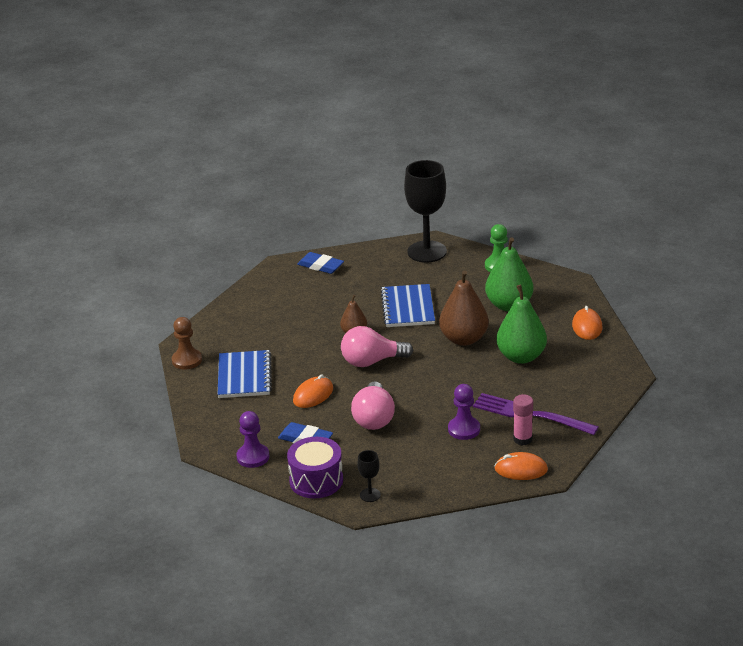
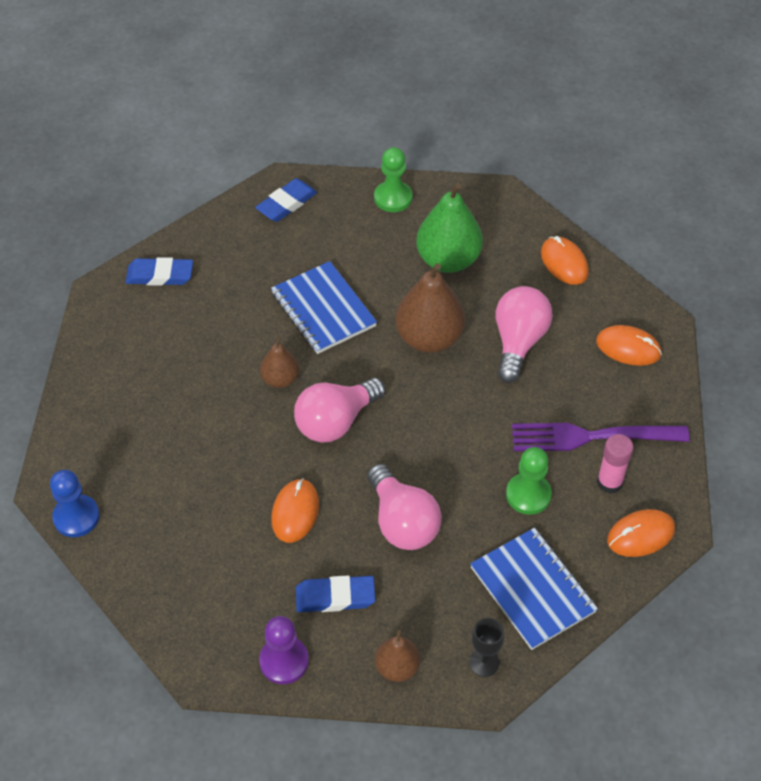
camera: 30 degrees left, 20 degrees up
(187, 360) = (76, 517): brown pawn -> blue pawn
(244, 376) = (178, 515): blue notebook -> blue notebook (532, 590)
(316, 480) = (397, 667): purple drum -> brown pear
(427, 252) = (286, 203): black goblet -> blue eraser
(464, 429) = (528, 495): purple pawn -> green pawn
(521, 357) = (518, 342): green pear -> pink light bulb
(594, 379) = (628, 348): none -> orange mouse

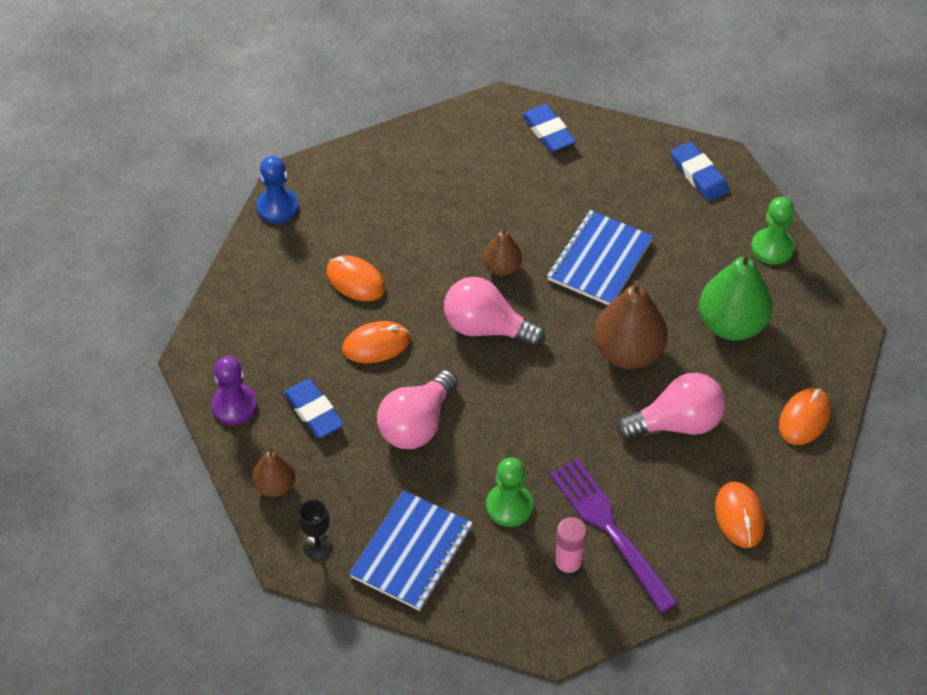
camera: 60 degrees right, 0 degrees up
(286, 203) = (698, 175): blue eraser -> blue eraser turned 45 degrees clockwise
(640, 535) = (526, 615): orange mouse -> orange mouse (355, 281)

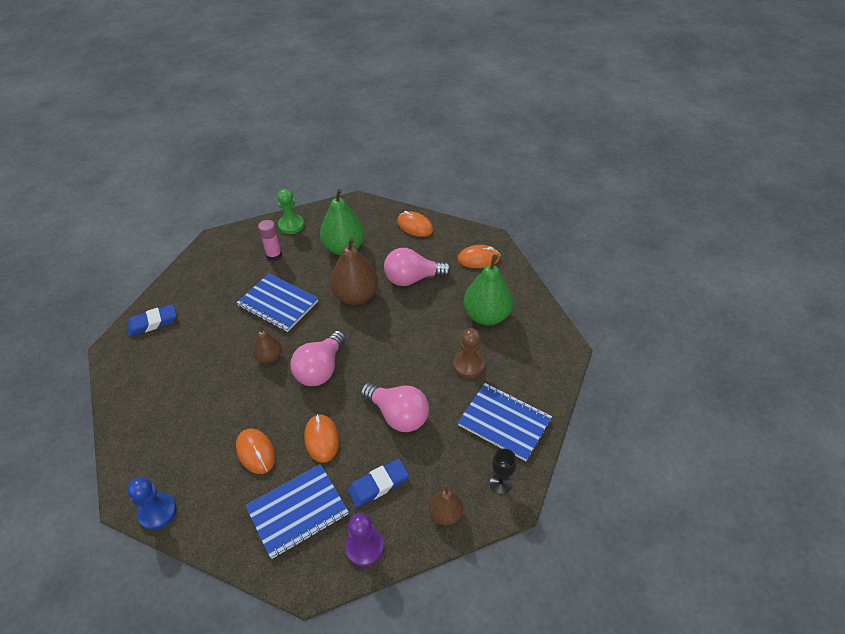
camera: 85 degrees left, 5 degrees down
(278, 335) = (297, 511): none -> blue notebook
(355, 281) = (256, 452): orange mouse -> orange mouse turned 75 degrees counterclockwise
(509, 506) = (468, 365): green pawn -> brown pawn
(568, 565) = (512, 338): pink glue stick -> pink glue stick (274, 255)
(610, 529) = (486, 316): purple fork -> green pear
(676, 423) = (412, 279): pink light bulb -> pink light bulb turned 90 degrees counterclockwise
(698, 175) = (223, 250): blue eraser -> none

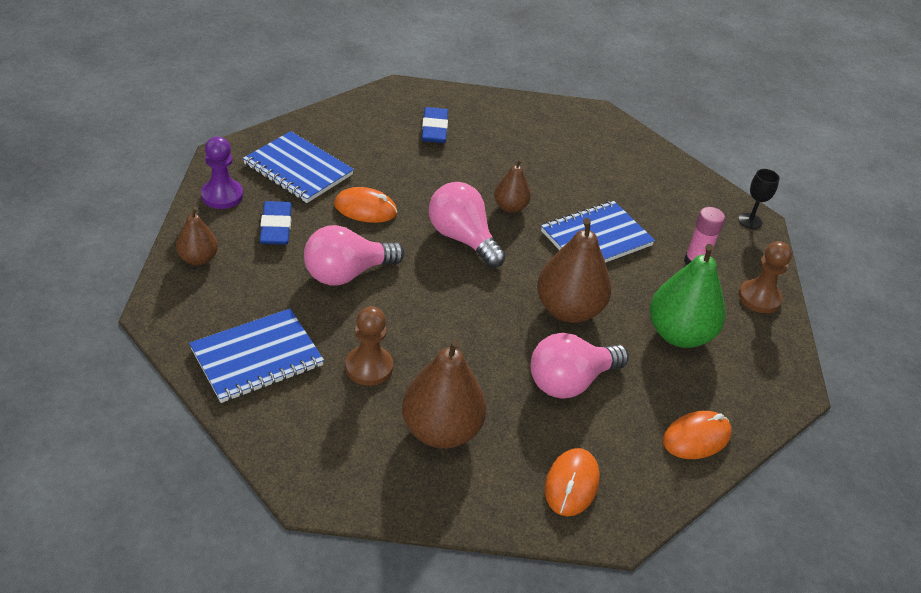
camera: 110 degrees right, 5 degrees down
(152, 322) = (621, 143): blue eraser -> blue eraser (434, 129)
(157, 512) = (373, 99): blue pawn -> none
(256, 452) = (388, 164): orange mouse -> none
(291, 225) = (759, 298): green pawn -> brown pawn
(297, 511) = (298, 169): blue notebook -> blue notebook turned 45 degrees counterclockwise
(412, 279) = (570, 381): pink light bulb -> pink light bulb turned 135 degrees counterclockwise
(486, 316) = (441, 430): green pear -> brown pear
(500, 483) = (188, 315): black goblet -> black goblet (750, 221)

